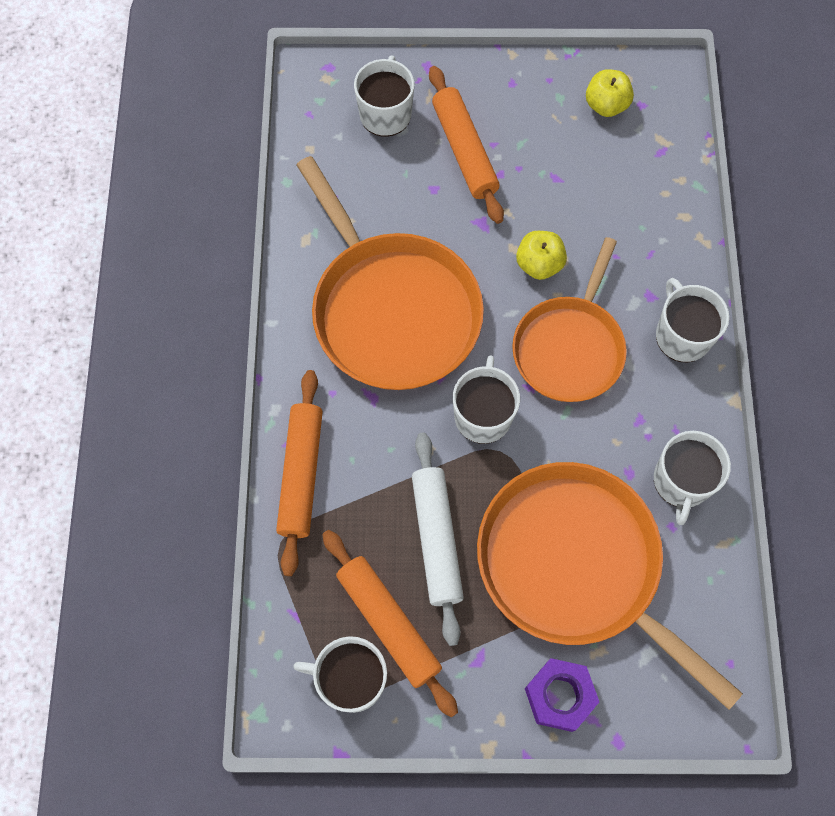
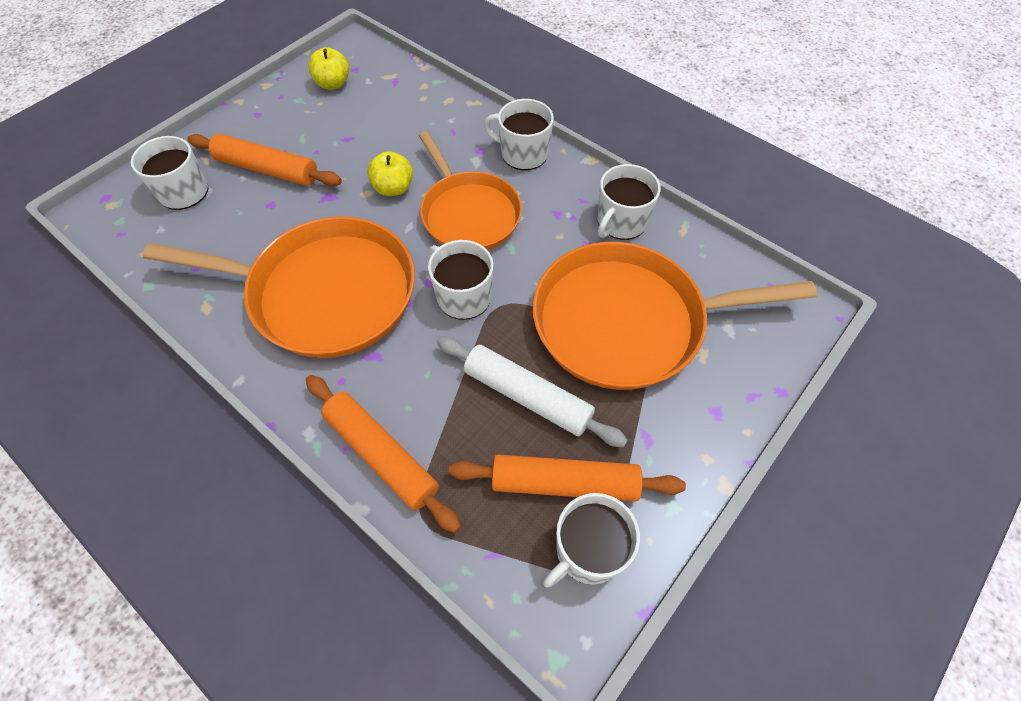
camera: 50 degrees left, 10 degrees down
(559, 696) = (718, 404): purple nut -> none
(682, 481) = (621, 222): white mug -> white mug turned 75 degrees clockwise

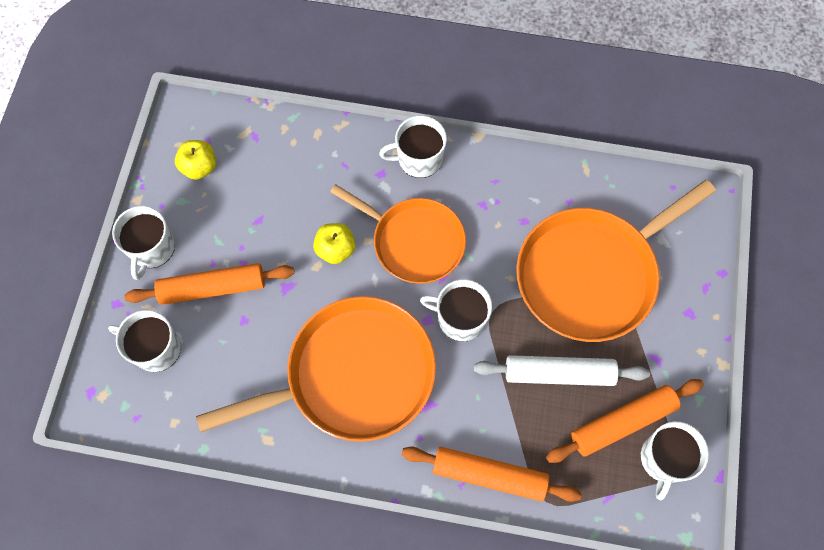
camera: 30 degrees left, 10 degrees up
(621, 222) = (536, 186): white mug -> white mug (152, 248)

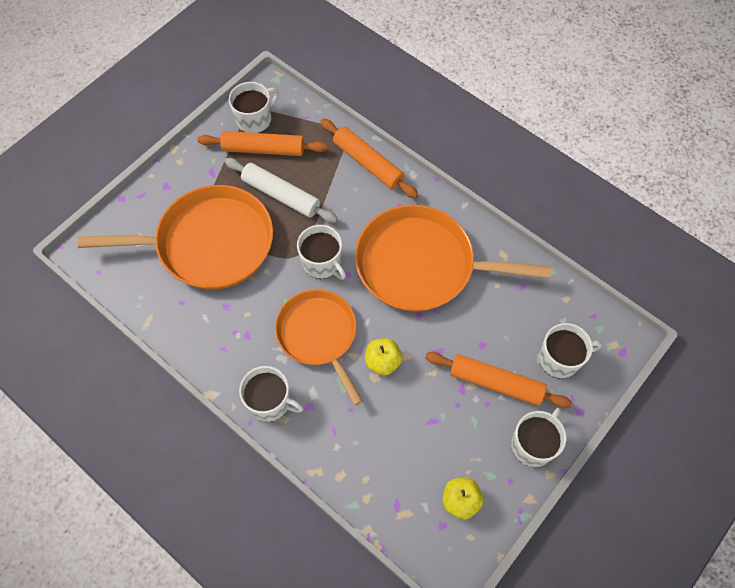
camera: 150 degrees left, 5 degrees down
(155, 348) = (560, 359): white mug -> white mug turned 60 degrees counterclockwise

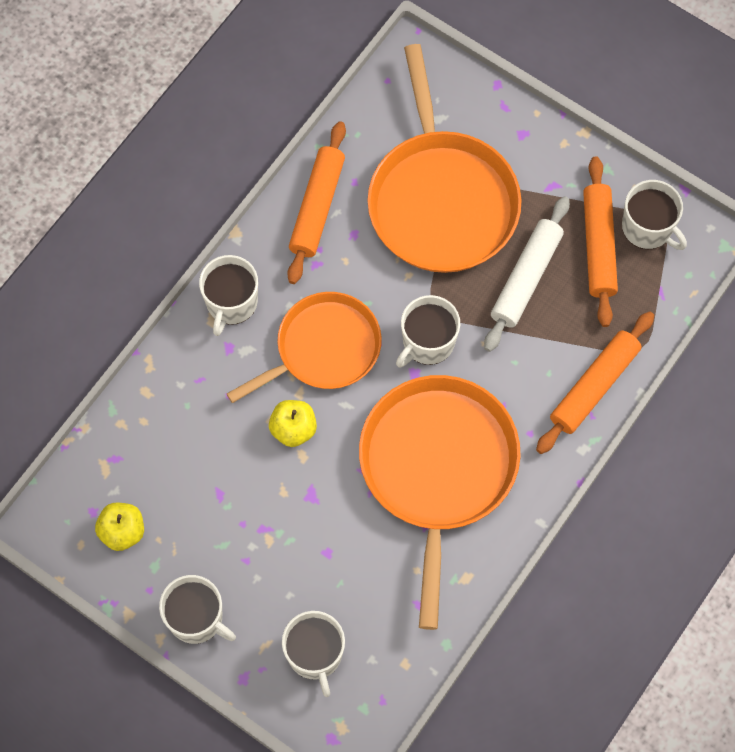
camera: 85 degrees right, 5 degrees up
(495, 383) = (275, 570): orange rolling pin -> orange rolling pin (317, 207)

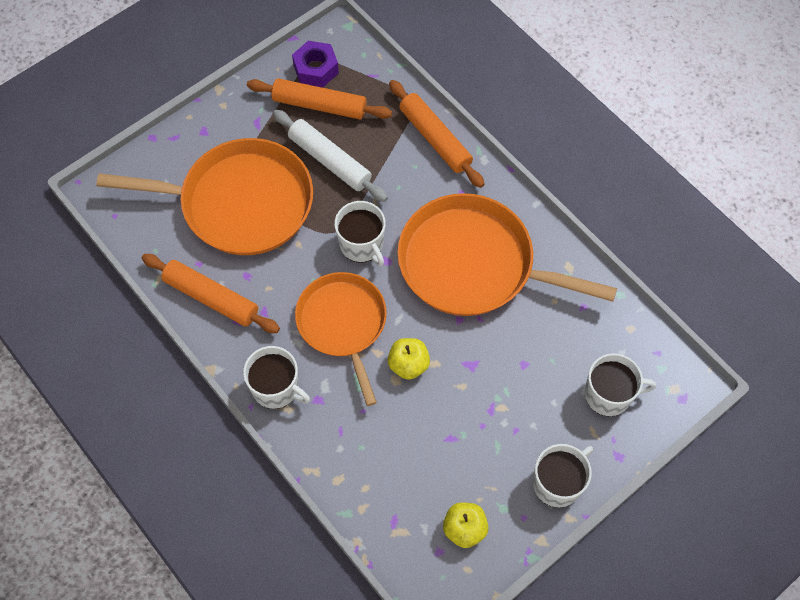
camera: 75 degrees left, 5 degrees down
(648, 227) = (316, 69): white mug -> purple nut

